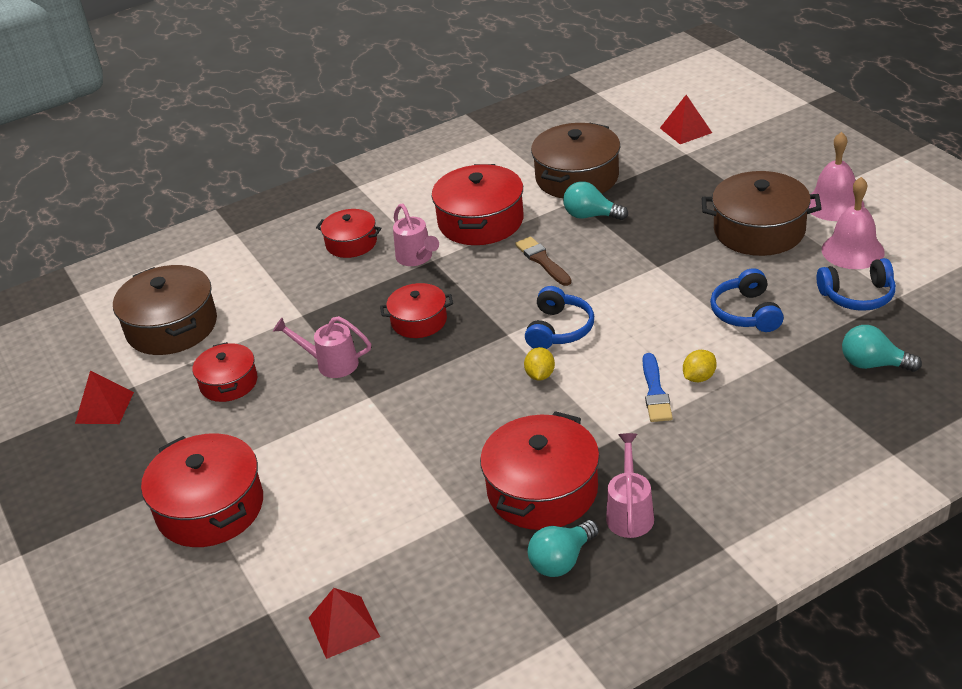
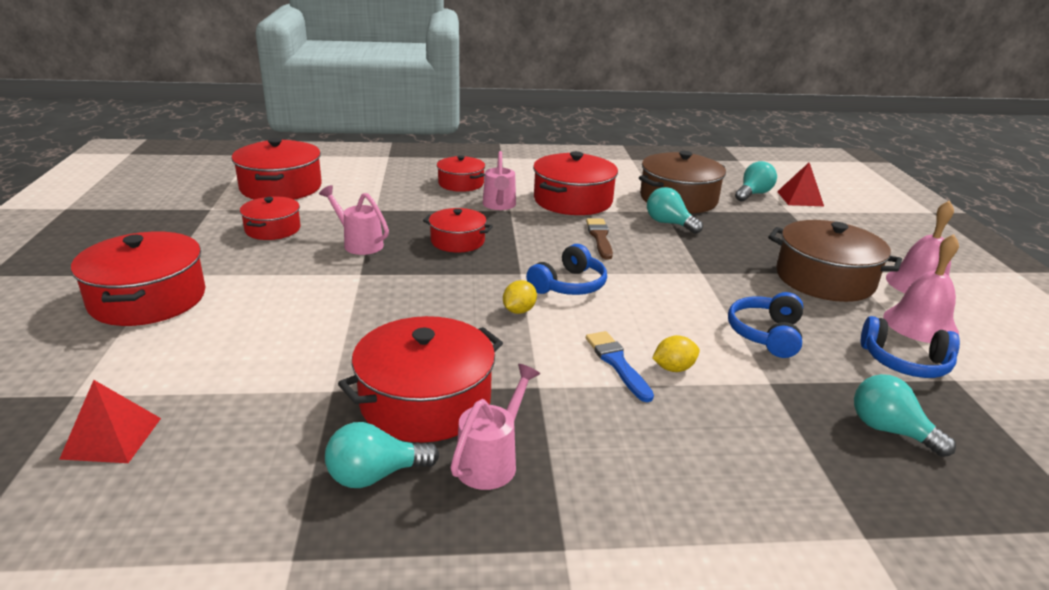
camera: 20 degrees right, 10 degrees down
(104, 407) = (174, 214): red pyramid -> none
(171, 326) = (281, 187): brown pot -> red pot
(640, 141) = (753, 194): none -> turquoise light bulb
(655, 392) = (617, 363): blue brush -> blue brush turned 135 degrees clockwise

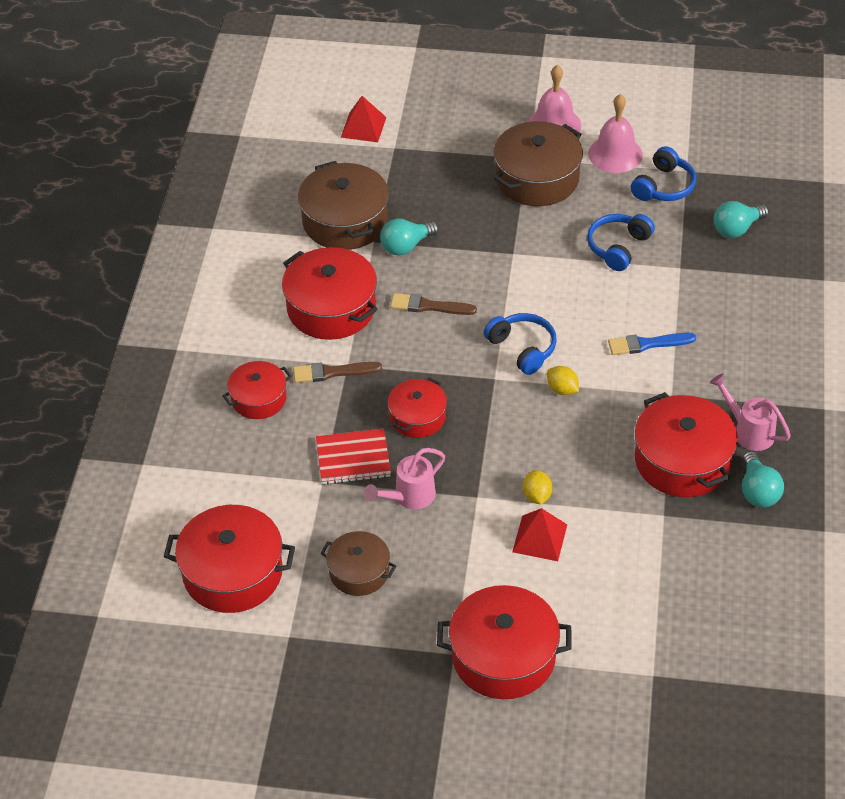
camera: 75 degrees left, 20 degrees up
(112, 438) = (707, 639): red pyramid -> red pyramid (540, 538)
(273, 229) = (359, 572): red pot -> brown pot
(402, 219) = (353, 458): none -> red notebook
(499, 205) = (332, 372): pink watering can -> brown brush
(673, 368) = (657, 314): yellow lemon -> yellow lemon (537, 496)
(753, 194) = (344, 158): turquoise light bulb -> none
(766, 334) = (618, 247): blue headphones -> blue headphones turned 90 degrees clockwise

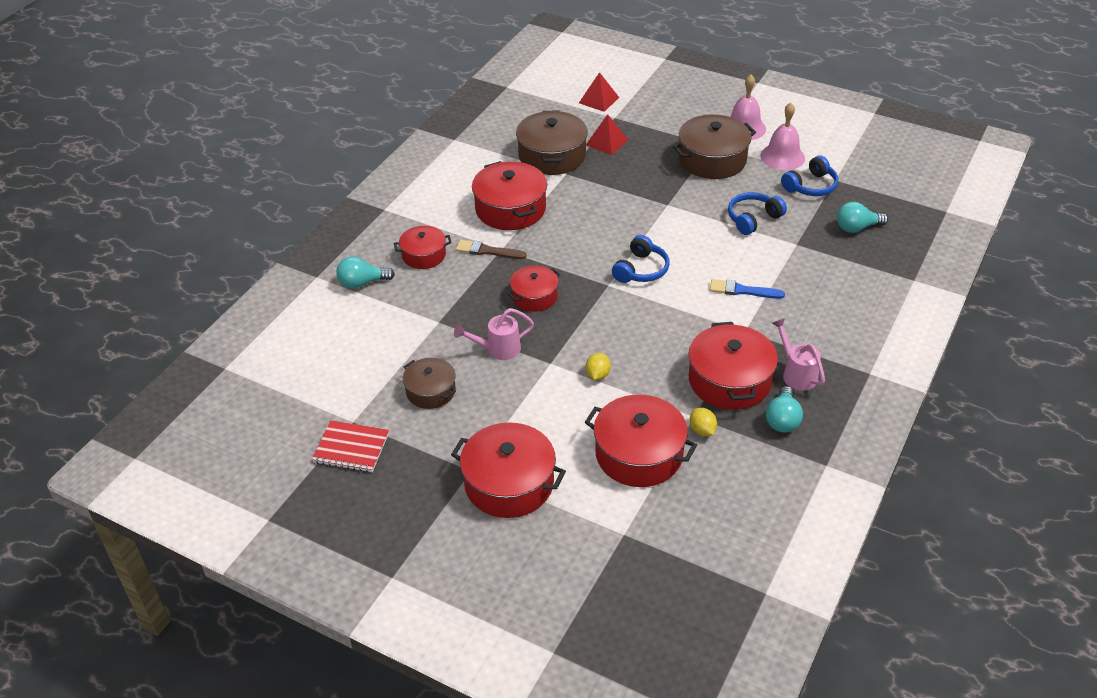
camera: 20 degrees right, 5 degrees down
(232, 573) = (337, 366): red pot -> red pot (639, 454)
(353, 458) = (470, 312): red notebook -> red notebook (351, 448)
(406, 246) = (588, 182): turquoise light bulb -> turquoise light bulb (362, 283)
(429, 306) = (584, 224): brown brush -> none
(523, 348) = (641, 270): blue headphones -> blue headphones turned 45 degrees clockwise
(540, 538) = (584, 405): red pyramid -> red pyramid (607, 142)
(562, 389) = (657, 305): yellow lemon -> yellow lemon (702, 430)

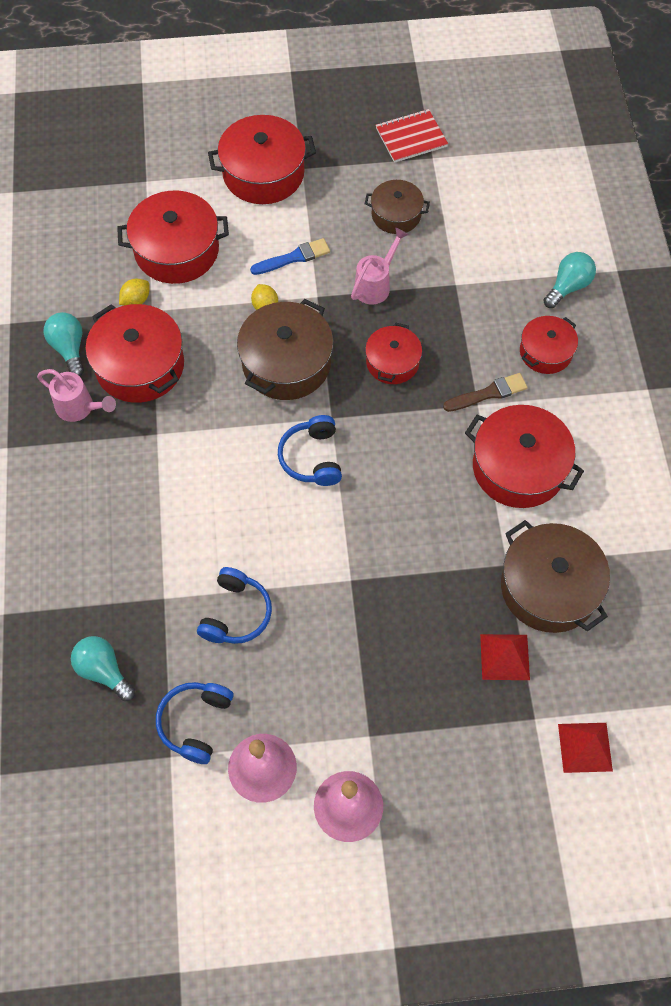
camera: 145 degrees right, 20 degrees up
(702, 430) = (136, 300): yellow lemon -> yellow lemon turned 75 degrees counterclockwise
(712, 160) = (349, 703): brown pot -> brown pot (286, 363)
(742, 290) = (187, 488): blue brush -> blue brush (294, 257)
(857, 228) = (103, 671): turquoise light bulb -> turquoise light bulb turned 90 degrees counterclockwise

